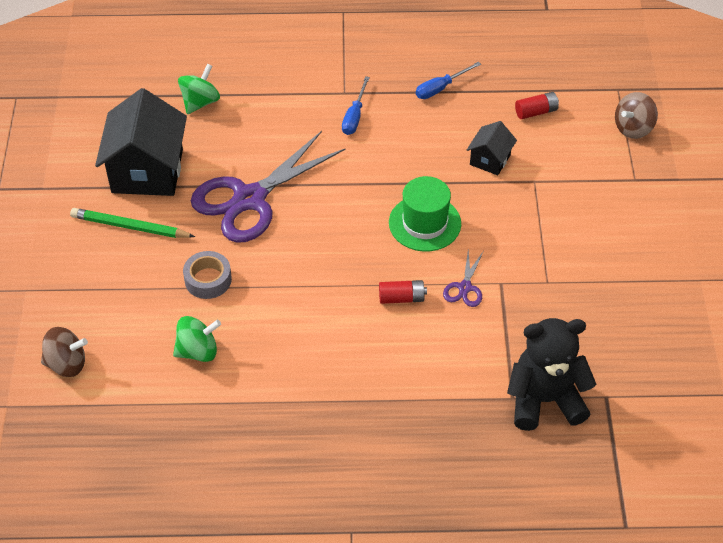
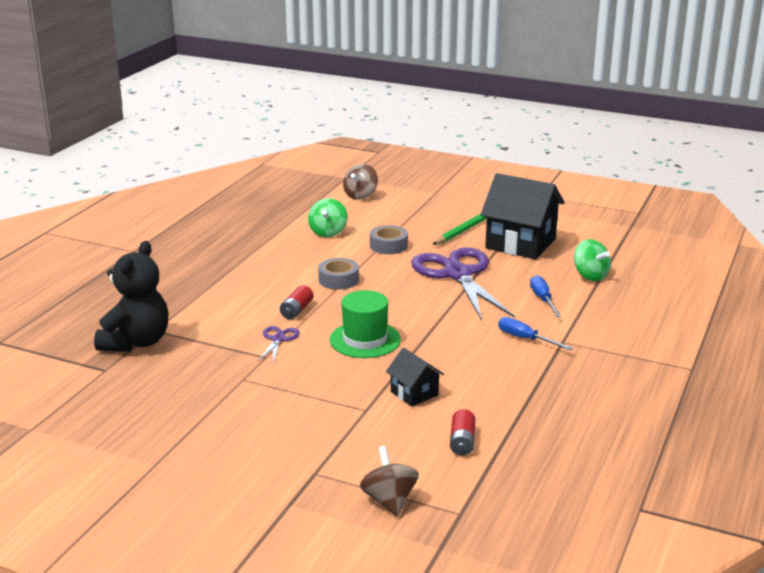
camera: 115 degrees right, 25 degrees down
(316, 291) = (338, 280): none -> grey tape
(440, 88) = (537, 394): blue screwdriver -> blue screwdriver (543, 299)
(465, 287) = (278, 339): purple scissors -> purple scissors turned 60 degrees clockwise

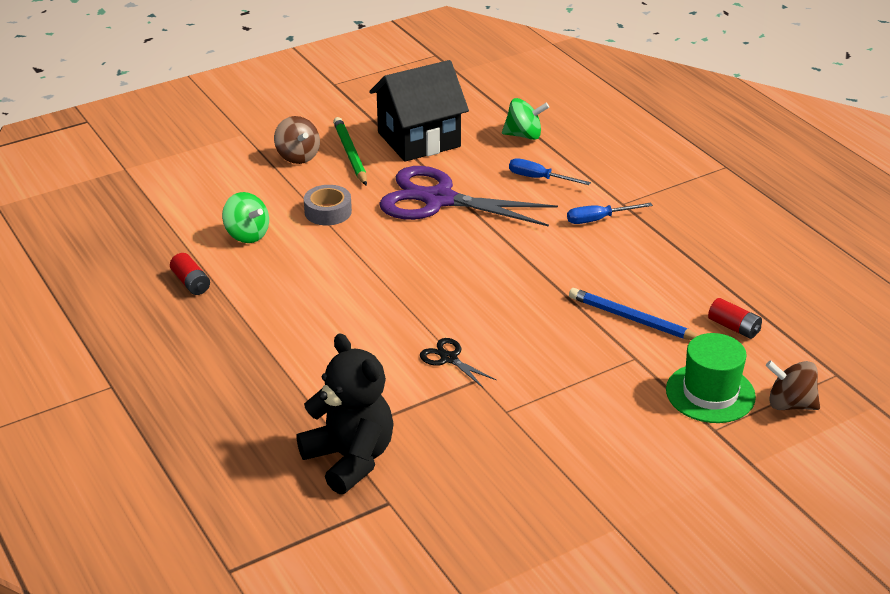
camera: 55 degrees left, 10 degrees up
(278, 339) = (449, 358): purple scissors -> black scissors
(296, 310) = (401, 324): red battery -> red battery (191, 283)
(338, 280) = (365, 272): grey tape -> none
(360, 195) = (185, 179): brown spinning top -> brown spinning top (298, 156)
(365, 340) = (507, 306): green hat -> green hat (710, 393)
(414, 393) = (632, 319): black house -> blue pencil

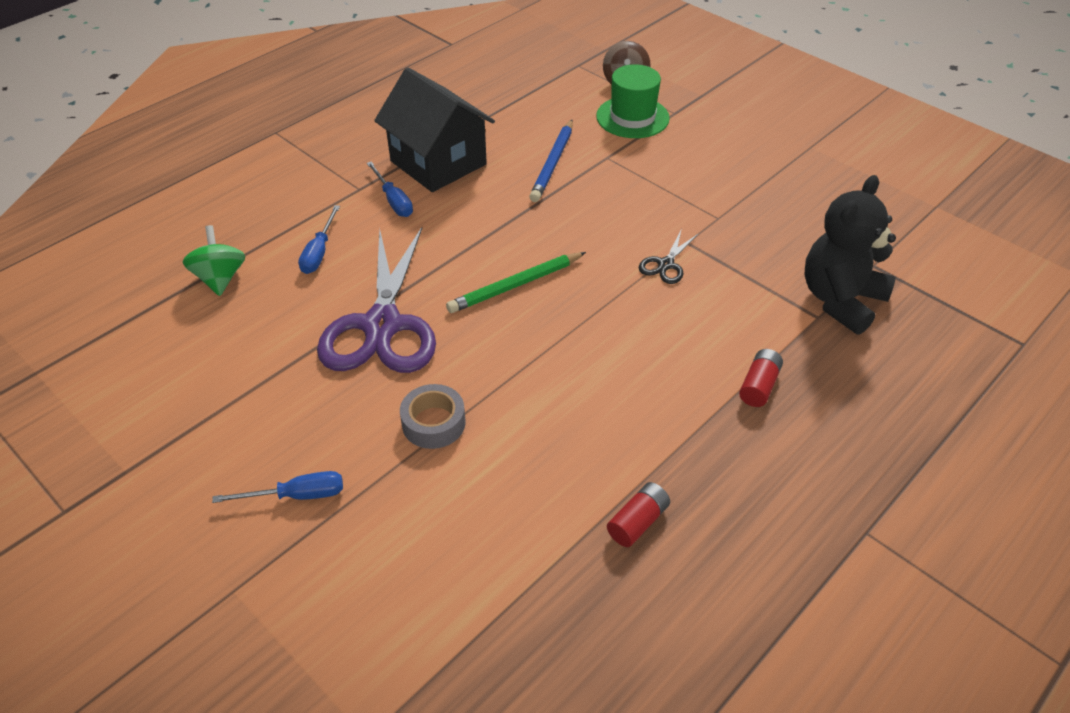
camera: 105 degrees left, 10 degrees up
(247, 235) = (511, 495): green spinning top -> none
(298, 156) = (297, 495): brown spinning top -> blue screwdriver
(350, 154) = (283, 435): green pencil -> green pencil (515, 285)
(419, 139) = (237, 372): black house -> black house (438, 163)
(734, 327) = (540, 112): red battery -> red battery (759, 386)

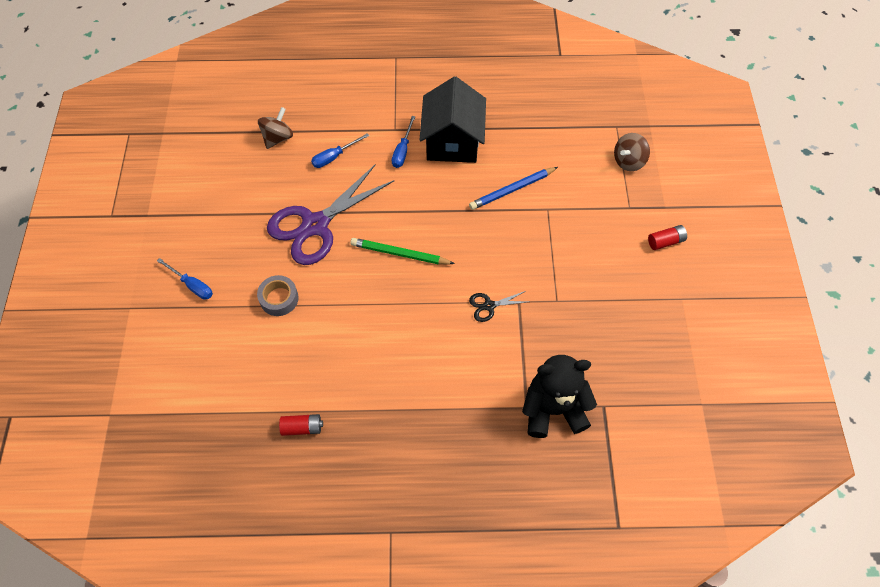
camera: 45 degrees right, 15 degrees up
(220, 278) = (278, 138): green spinning top -> brown spinning top
(632, 117) = (599, 191): green hat -> none
(759, 386) = (443, 415): red battery -> red battery (665, 241)

